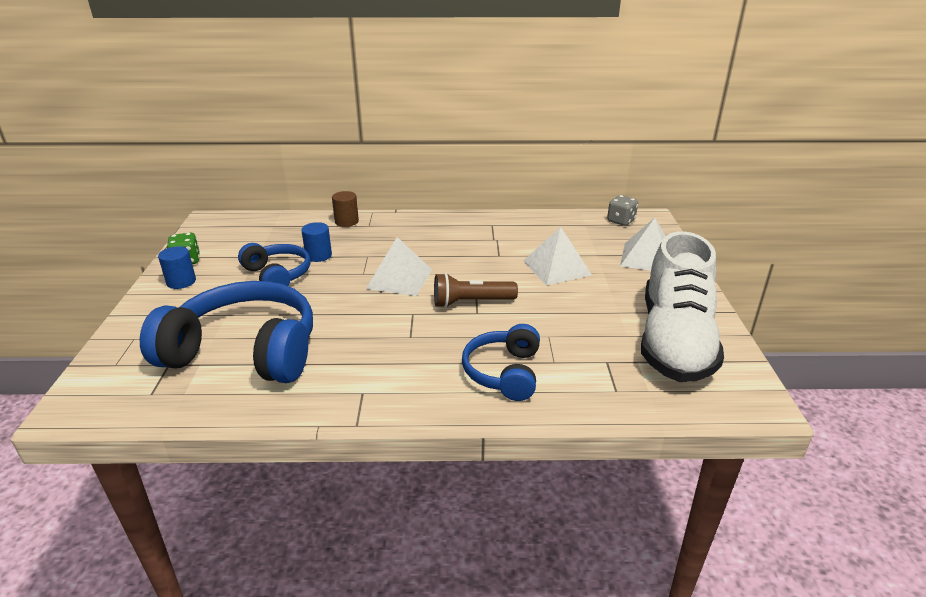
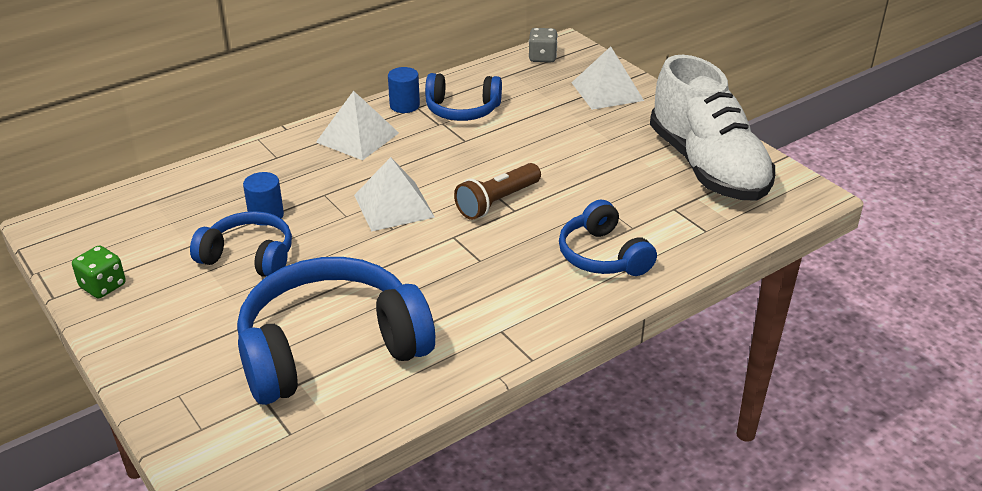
camera: 35 degrees left, 5 degrees up
(181, 282) = (137, 312): blue cylinder -> blue cylinder (404, 105)
(346, 221) = (243, 162): brown cylinder -> none
(520, 236) = (462, 110): none -> blue headphones
(557, 268) = (536, 133): white pyramid -> white pyramid (357, 137)

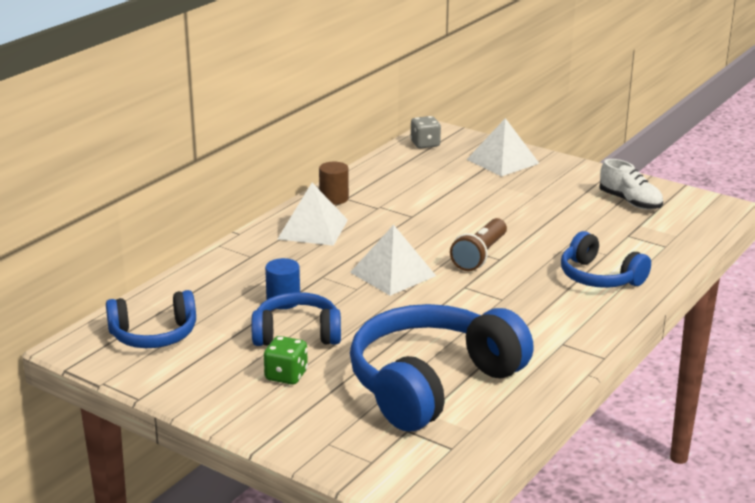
camera: 20 degrees left, 10 degrees down
(103, 286) = (179, 381): green dice -> green dice (286, 375)
(404, 105) = (334, 198): blue cylinder -> brown cylinder
(462, 110) = (389, 194): blue headphones -> blue headphones (154, 335)
(707, 167) = (630, 202): white shoe -> white shoe, size x0.47

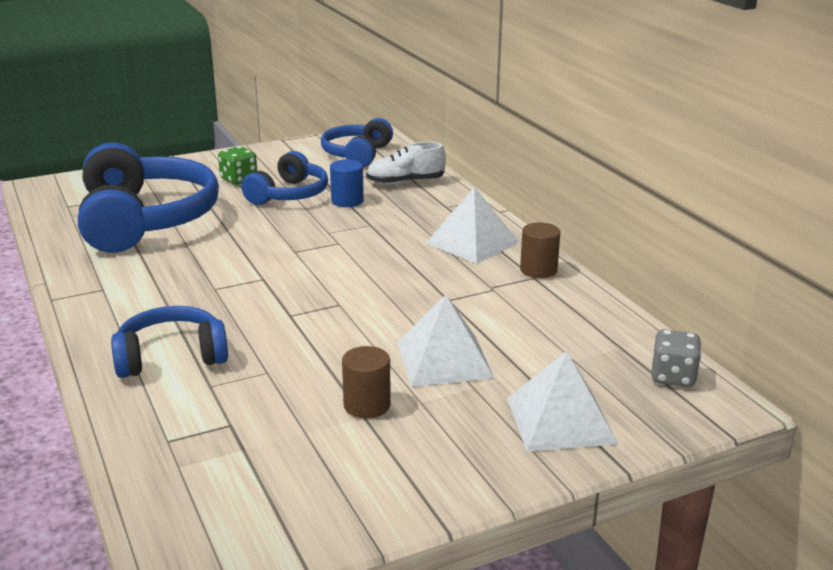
camera: 120 degrees right, 0 degrees up
(392, 274) = (333, 253): white pyramid -> white pyramid (444, 359)
(479, 255) = (311, 306): brown flashlight -> none
(559, 207) = (367, 405): none -> brown cylinder
(630, 202) = (314, 475): white shoe -> white shoe (405, 182)

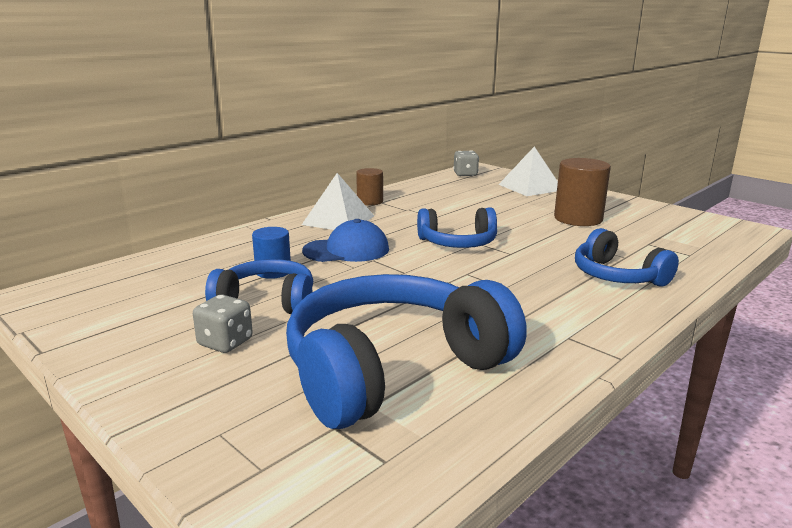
camera: 110 degrees left, 5 degrees down
(239, 180) = (225, 342): green dice -> grey dice
(357, 154) = (120, 290): blue headphones -> blue headphones (458, 243)
(367, 405) = (578, 218): brown cylinder -> brown cylinder, size x1.68
(373, 234) = (346, 250): none -> blue cap
(405, 182) = (212, 256): white shoe -> none
(444, 359) = (508, 210): white pyramid -> none

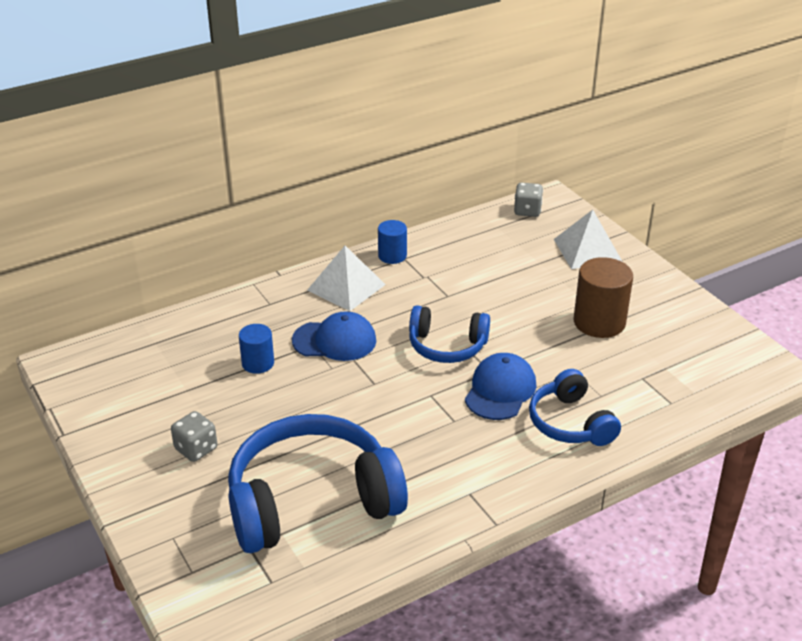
camera: 15 degrees right, 15 degrees up
(267, 301) = (241, 404): blue headphones -> none
(370, 201) = (392, 256): brown cylinder -> blue cylinder
(531, 263) = (500, 390): none -> blue cap

